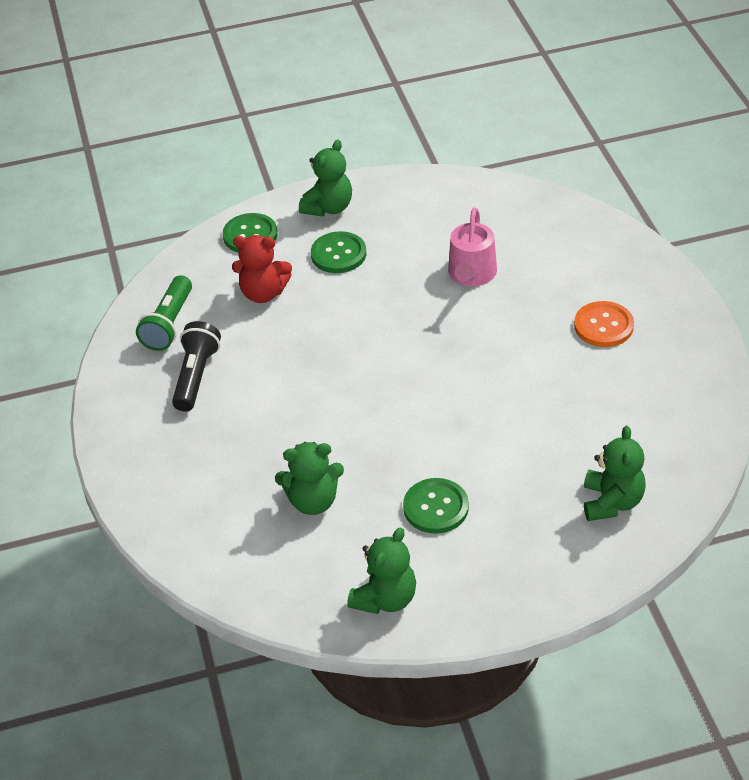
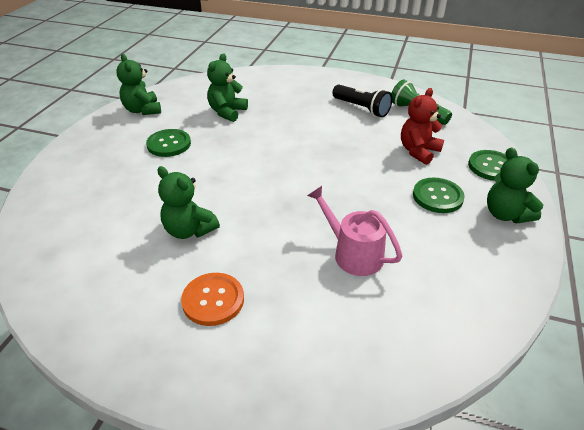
camera: 120 degrees right, 5 degrees down
(612, 502) = (73, 207): green teddy bear -> green teddy bear (189, 230)

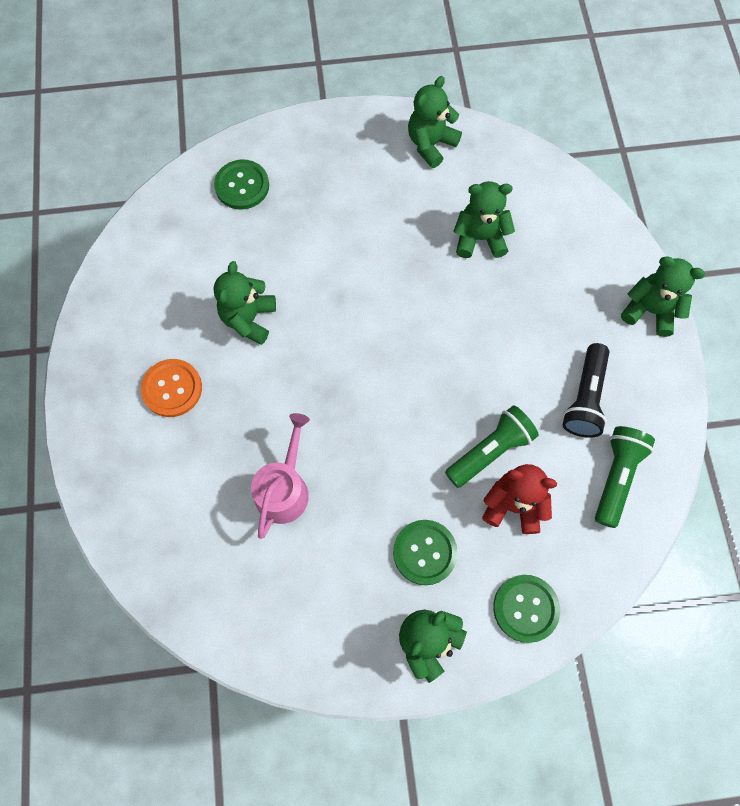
camera: 65 degrees right, 30 degrees up
(169, 144) = (377, 215): green button -> green button (242, 186)
(322, 76) = (650, 310): none -> green teddy bear
(376, 149) = (490, 451): none -> green flashlight

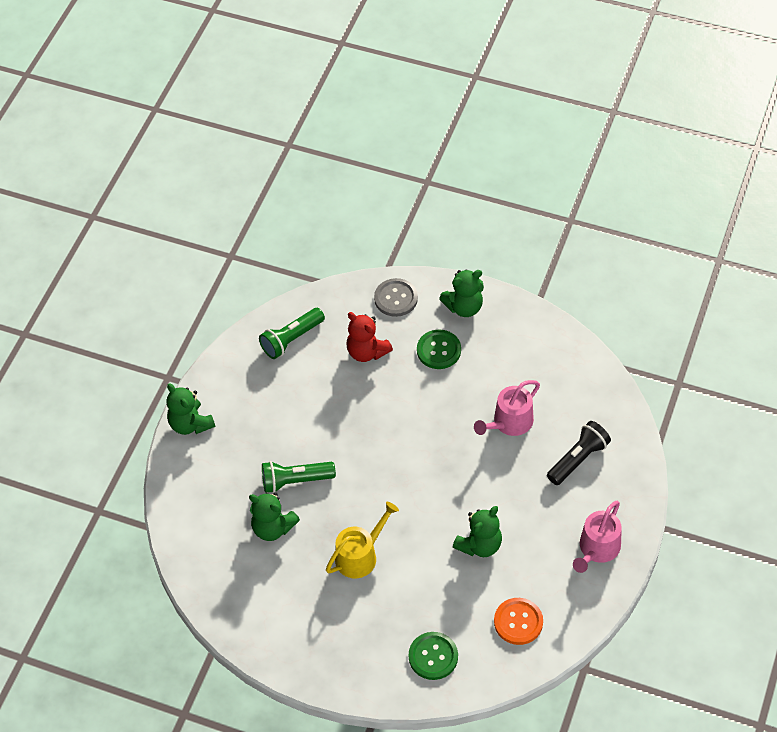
camera: 150 degrees left, 15 degrees down
(114, 373) = (597, 549): none -> pink watering can
(172, 388) = (558, 519): orange button -> orange button (518, 622)
(371, 250) = (360, 555): none -> yellow watering can
(430, 144) = (259, 622): green teddy bear -> none
(490, 451) = (361, 387): green flashlight -> green flashlight (295, 481)
(525, 608) = (396, 298): green button -> grey button
(584, 398) = (277, 390): black flashlight -> black flashlight (578, 459)

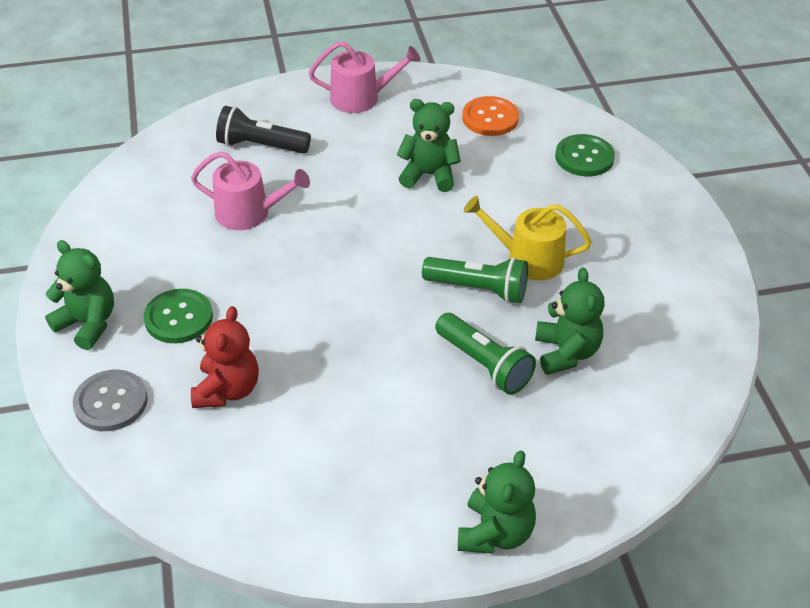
camera: 125 degrees left, 10 degrees down
(291, 339) = (259, 489): green flashlight -> green flashlight (478, 289)

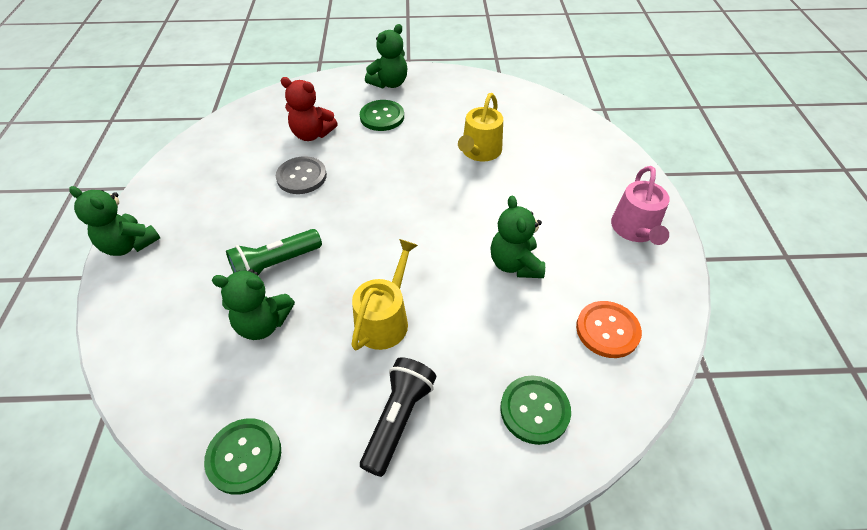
camera: 100 degrees right, 5 degrees up
(111, 402) = (323, 92): grey button -> grey button (301, 177)
(249, 213) = (479, 151): pink watering can -> yellow watering can
(261, 146) = (562, 162): black flashlight -> black flashlight (398, 419)
(429, 175) = (515, 264): green teddy bear -> green teddy bear turned 150 degrees clockwise
(478, 289) = (358, 275): green flashlight -> none
(704, 326) = (244, 456): none -> green button

